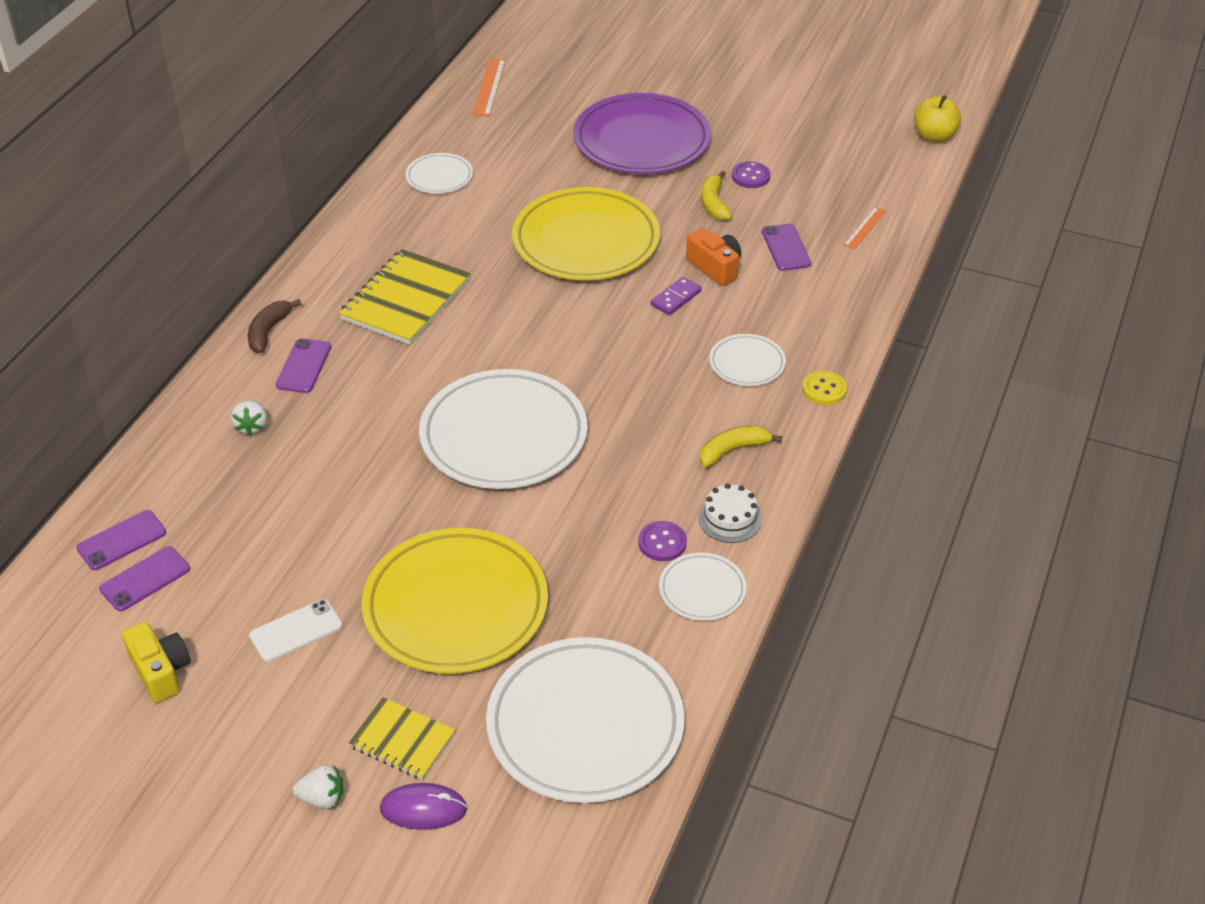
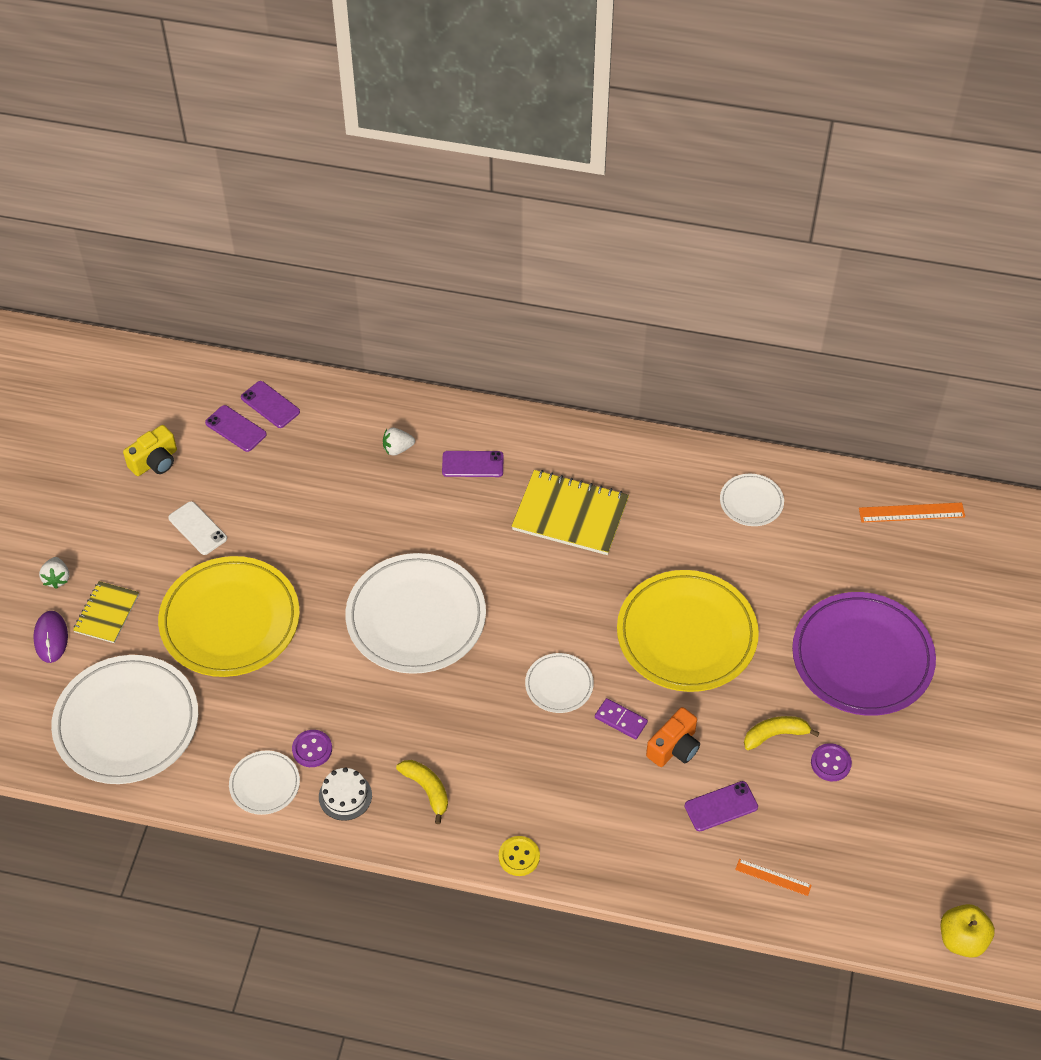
camera: 80 degrees right, 10 degrees up
(268, 331) = (509, 431): brown banana -> none
(747, 363) = (542, 789): white plate -> white plate (559, 685)

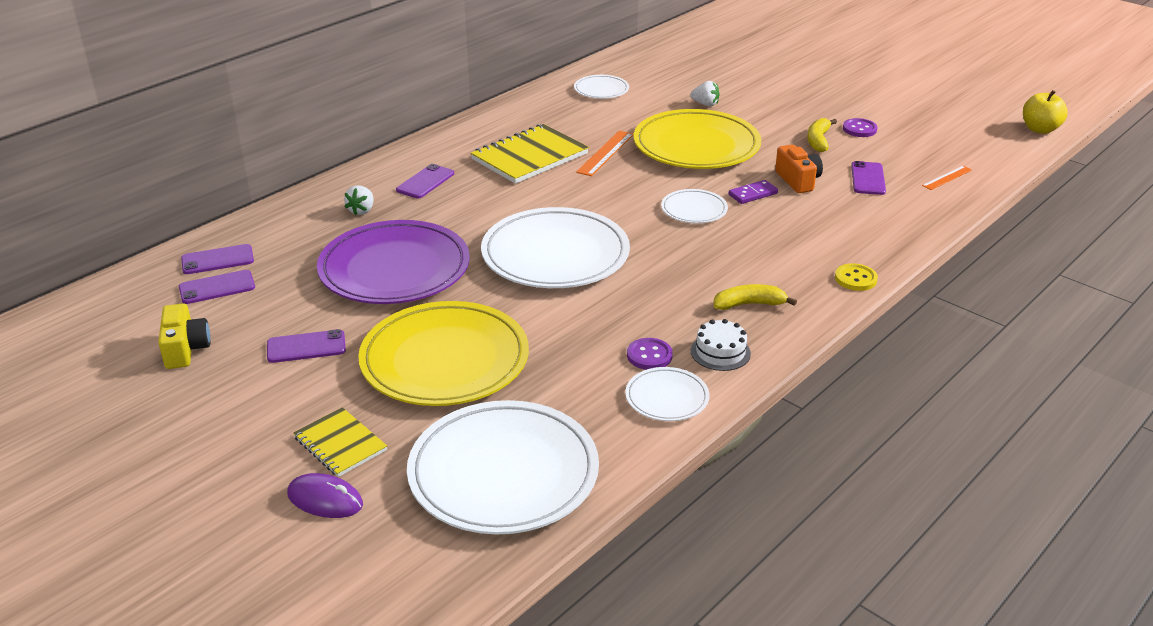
camera: 60 degrees left, 20 degrees down
(57, 578) = (248, 469): white strawberry -> white strawberry (705, 104)
(197, 528) = (306, 347): white phone -> purple phone
(862, 658) = (777, 94): purple plate -> purple plate (394, 269)
(911, 512) = (671, 46): orange ruler -> orange ruler (605, 153)

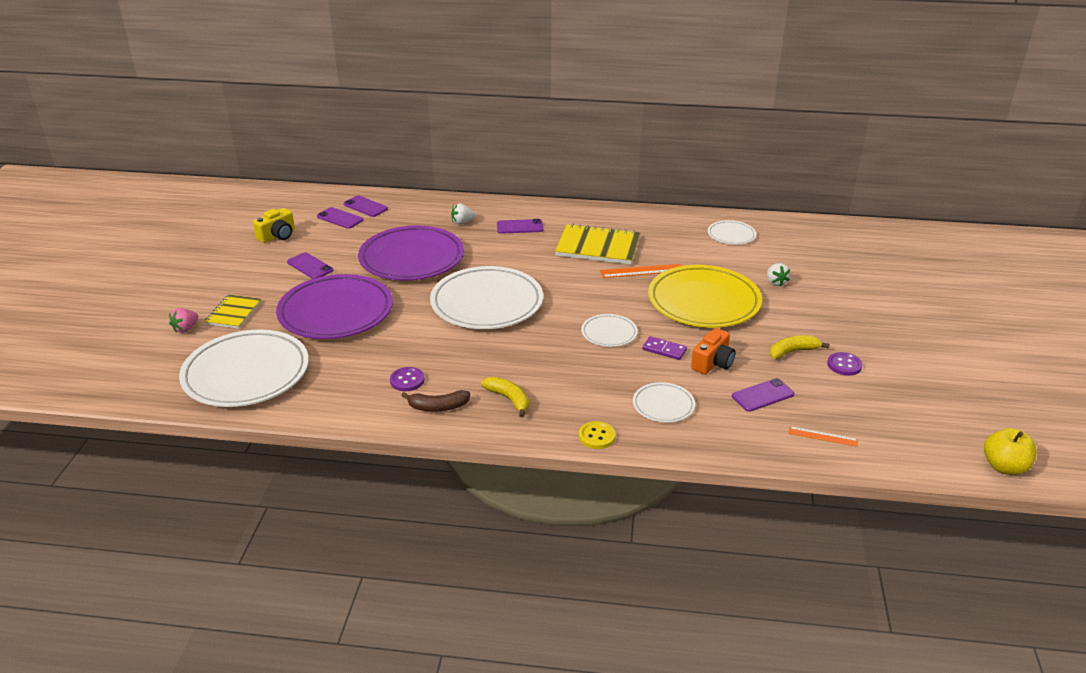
camera: 55 degrees right, 0 degrees up
(325, 499) = (186, 328): purple mouse -> pink strawberry
(445, 360) = (336, 312): yellow plate -> purple plate
(667, 398) = (366, 404): white plate -> white plate (663, 405)
(720, 352) = (438, 407): white cake -> brown banana

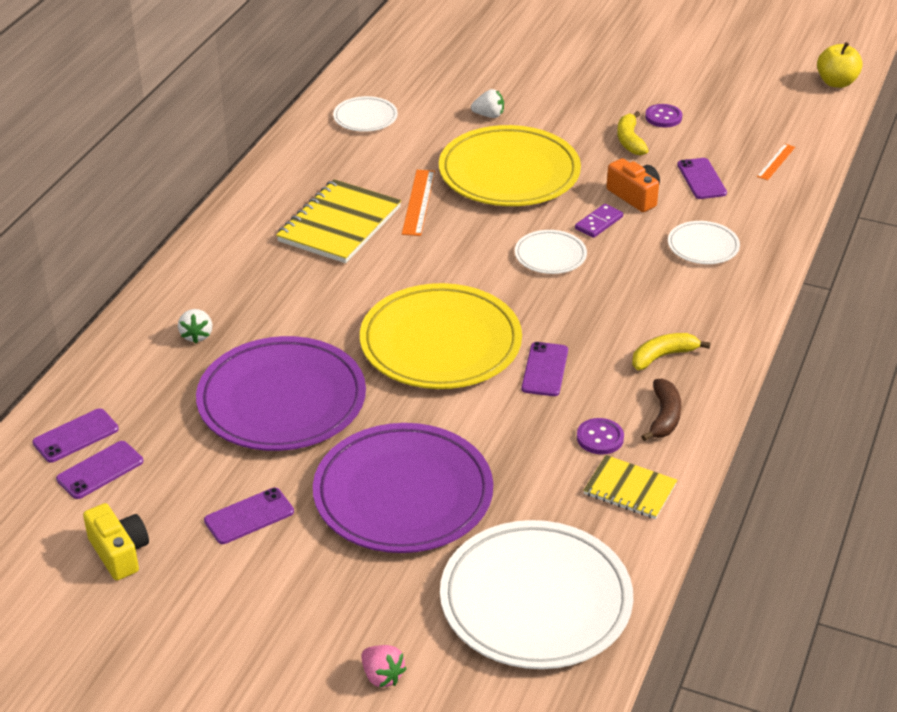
camera: 75 degrees left, 5 degrees up
(234, 313) = (358, 614): yellow notebook -> yellow notebook (630, 489)
(487, 303) = (440, 343): white plate -> yellow plate
(519, 227) = (244, 282): purple phone -> purple phone (545, 369)
(596, 436) = (747, 303): yellow button -> none

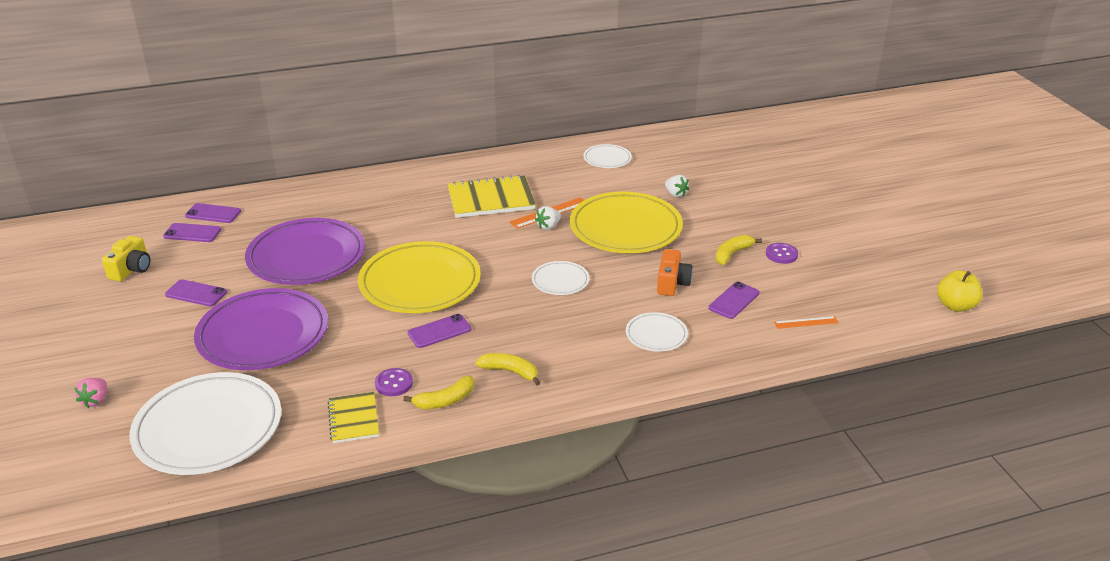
camera: 50 degrees right, 5 degrees down
(197, 335) = (334, 206): white strawberry -> white strawberry (548, 226)
(598, 223) = (621, 283): purple domino -> none
(664, 417) = (445, 400): brown banana -> yellow banana

